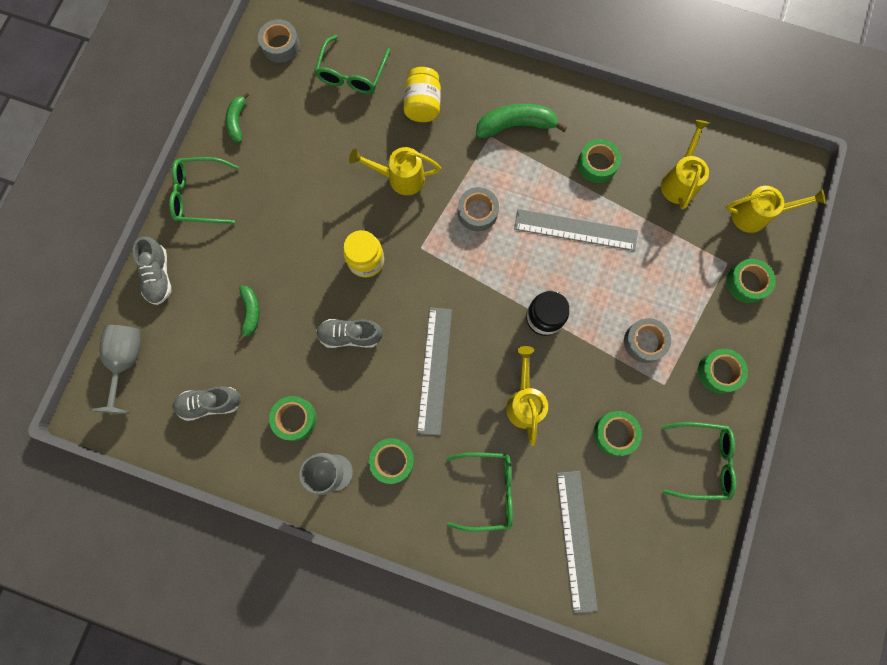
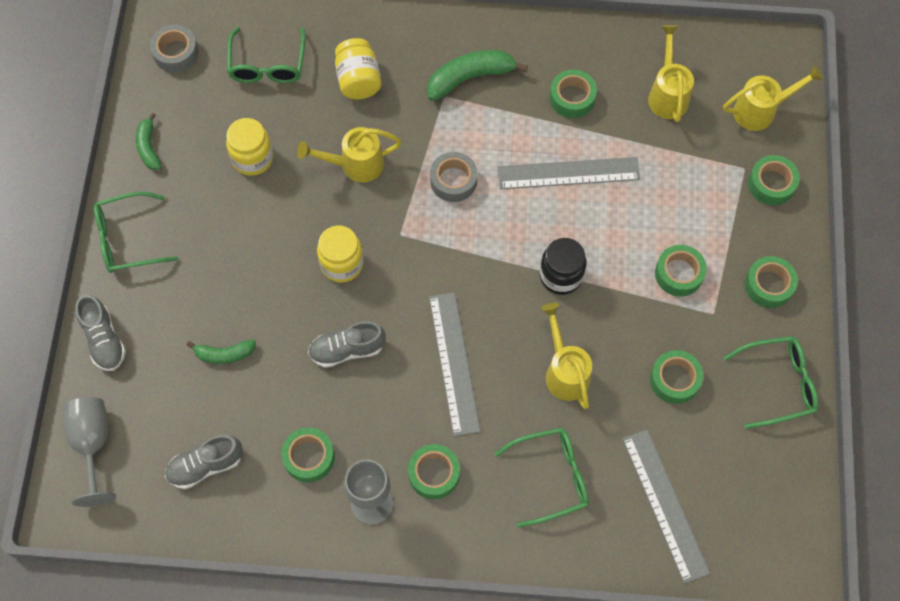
camera: 15 degrees left, 10 degrees down
(250, 313) = (224, 354): green banana -> green banana turned 105 degrees clockwise
(318, 151) = (252, 158): none -> yellow jar
(644, 342) = (679, 274): grey tape -> green tape

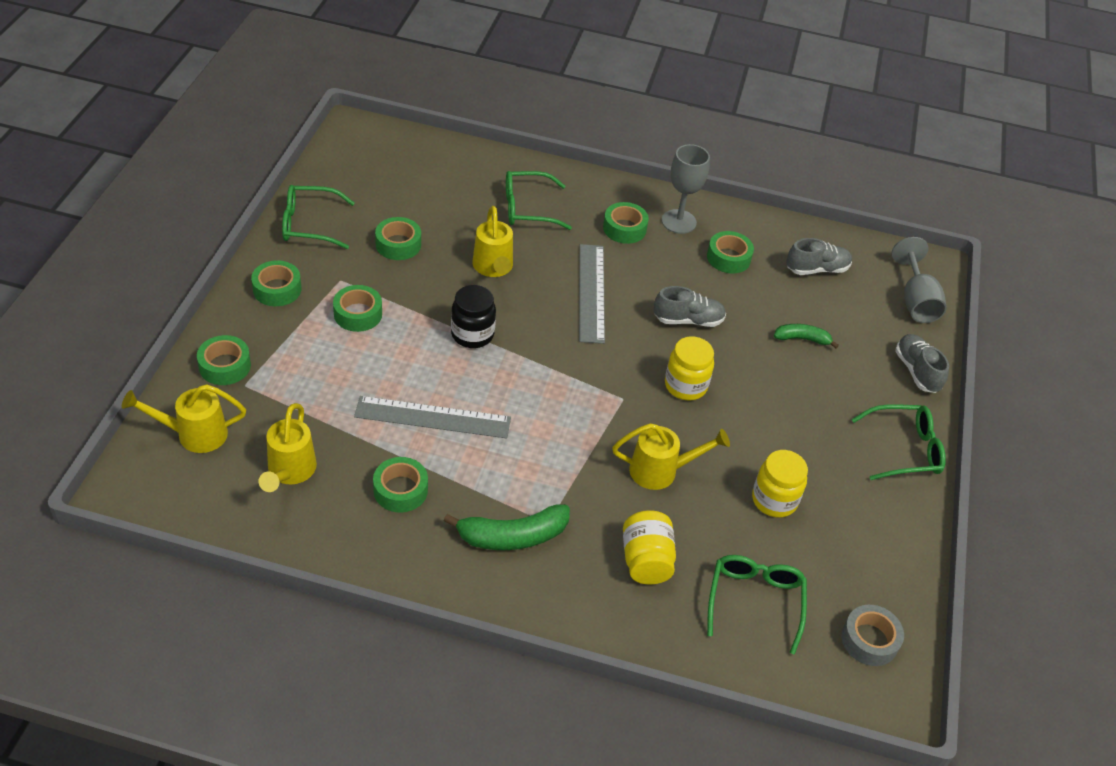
camera: 175 degrees left, 20 degrees down
(149, 147) = (891, 535): green banana -> none
(453, 181) = (557, 435): grey tape -> none
(665, 504) = (441, 177): grey ruler -> none

